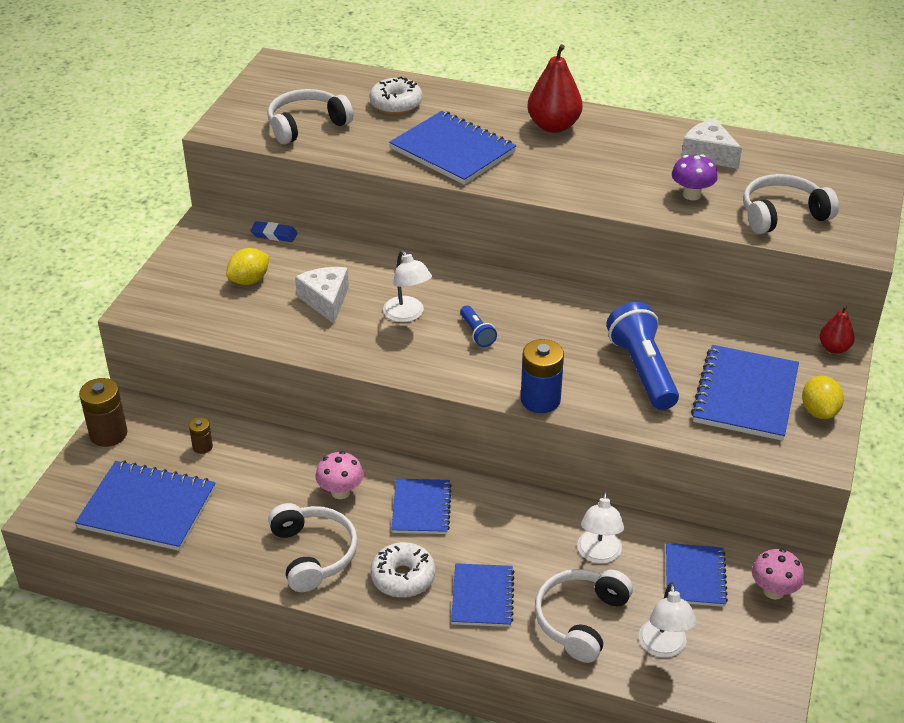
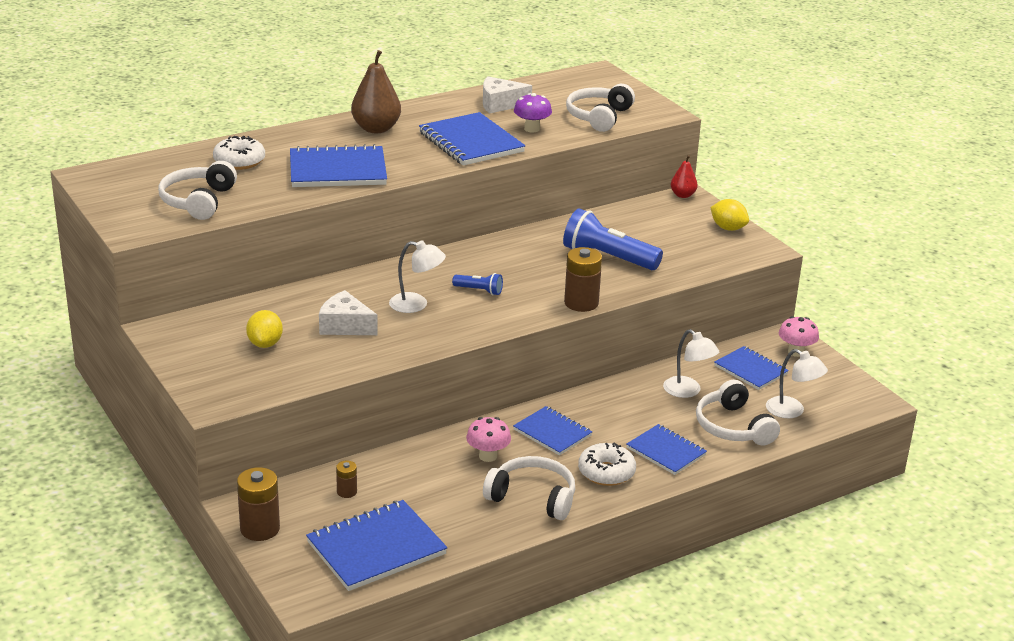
camera: 50 degrees left, 10 degrees down
(274, 234) = (227, 309): blue eraser -> none
(540, 400) = (581, 303): blue battery -> brown battery
(553, 126) = (376, 129): red pear -> brown pear
(745, 395) = (680, 241): blue notebook -> blue notebook (471, 142)

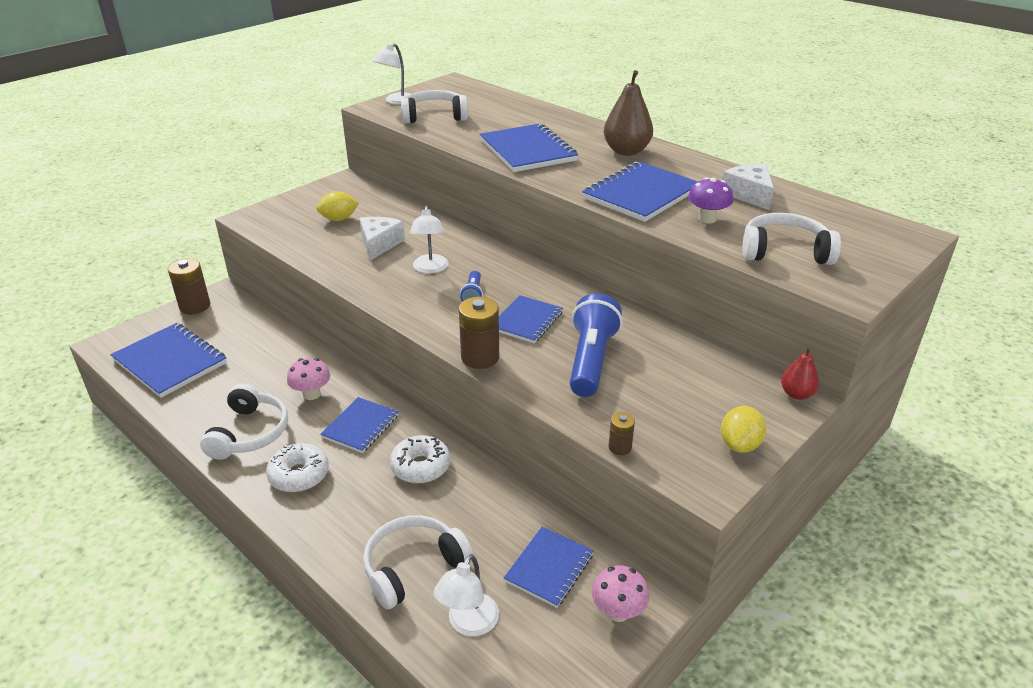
camera: 75 degrees right, 5 degrees up
(239, 161) = (514, 116): white donut -> white donut (420, 466)
(347, 492) = (246, 333): brown battery -> brown battery (620, 447)
(666, 451) = (347, 515): blue notebook -> blue notebook (527, 321)
(688, 391) = (475, 515): white lamp -> white lamp (396, 101)

